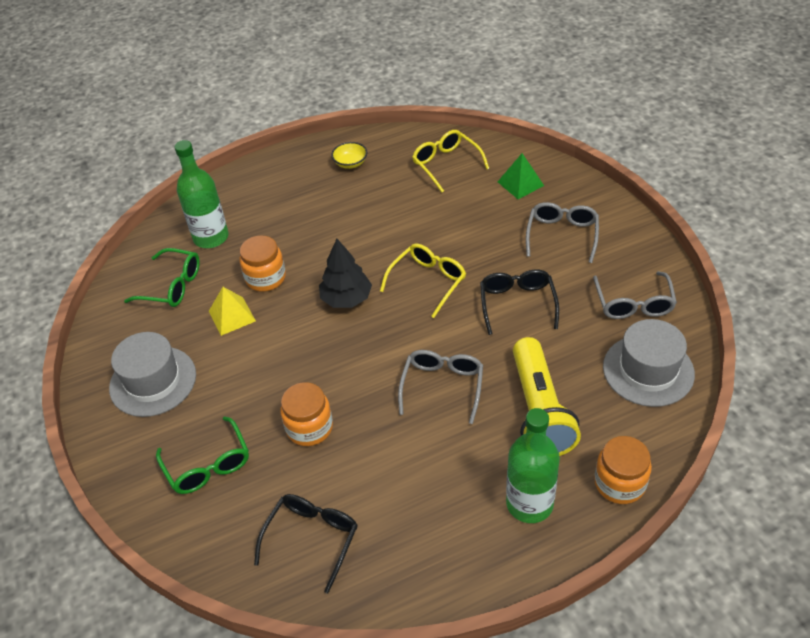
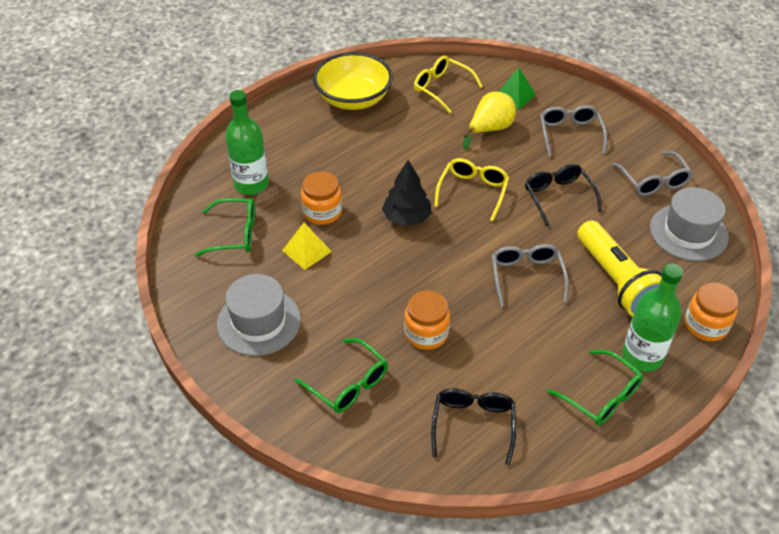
camera: 20 degrees left, 0 degrees up
(350, 163) = (353, 99): yellow bowl -> yellow bowl, size x2.30
(463, 539) = (601, 396): none -> green glasses
(477, 216) = (490, 129): none -> yellow pear

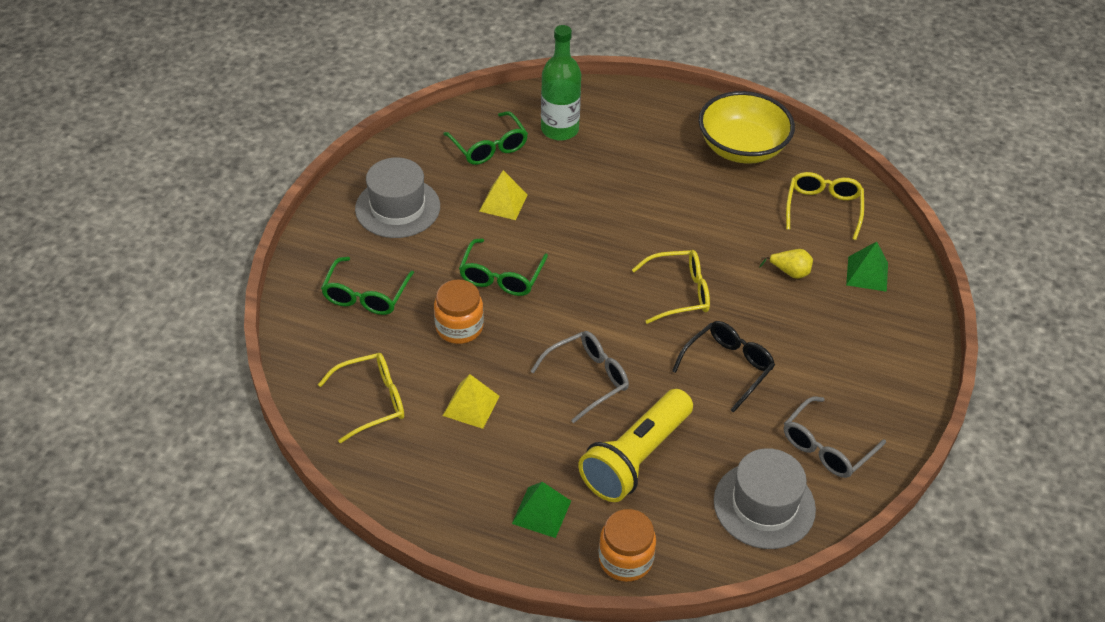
camera: 60 degrees right, 0 degrees up
(322, 212) = (561, 192): orange jar -> none
(406, 218) = (600, 256): black tree -> none
(473, 424) = (372, 401): black glasses -> yellow glasses
(490, 129) = (790, 272): yellow pear -> yellow pear, size x0.60
(514, 358) = (471, 405): none -> yellow pyramid
(570, 134) = (843, 344): grey glasses -> none
(601, 396) = (466, 492): green glasses -> green glasses (501, 277)
(642, 356) = (541, 512): green bottle -> green pyramid

